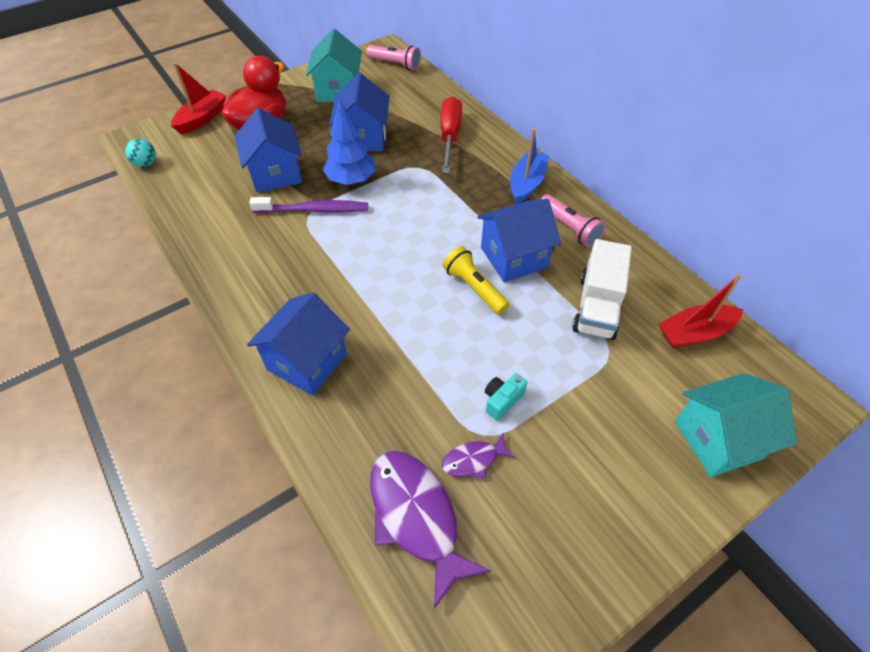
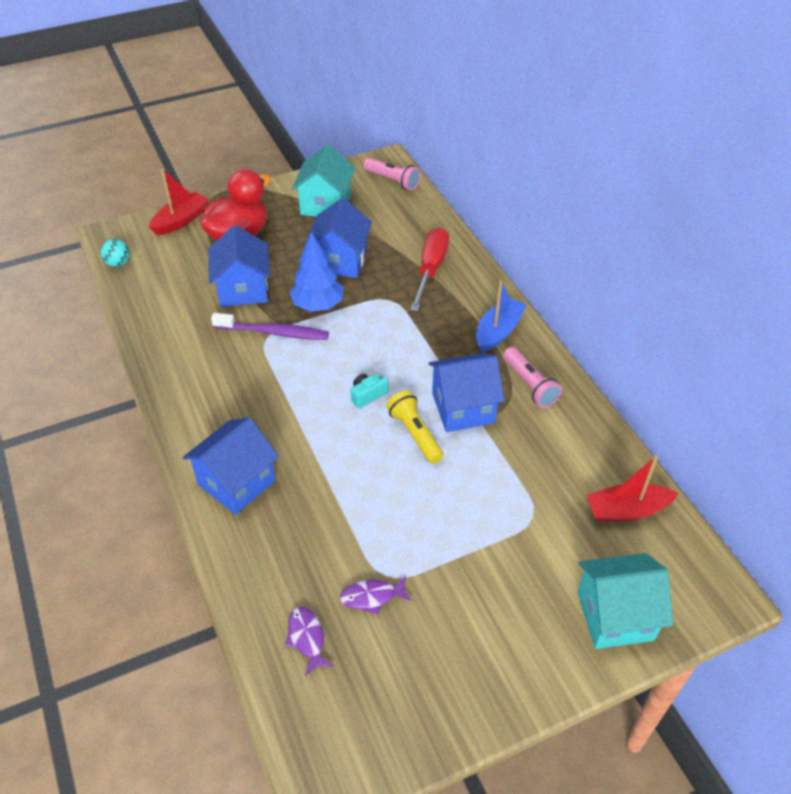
camera: 10 degrees right, 5 degrees down
(416, 517) = (307, 638): purple fish -> purple fish, size x0.50
(502, 400) = (413, 546): turquoise camera -> turquoise camera (368, 395)
(597, 307) = (534, 470): white truck -> none

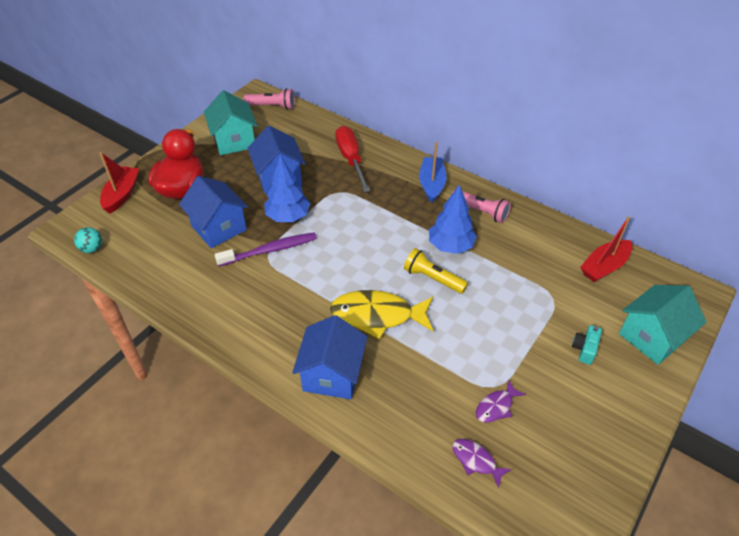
camera: 30 degrees left, 0 degrees up
(326, 445) = (377, 315): none -> yellow fish
(368, 395) = (378, 266): turquoise camera -> turquoise camera (584, 349)
(463, 408) = (450, 246): blue house -> blue tree

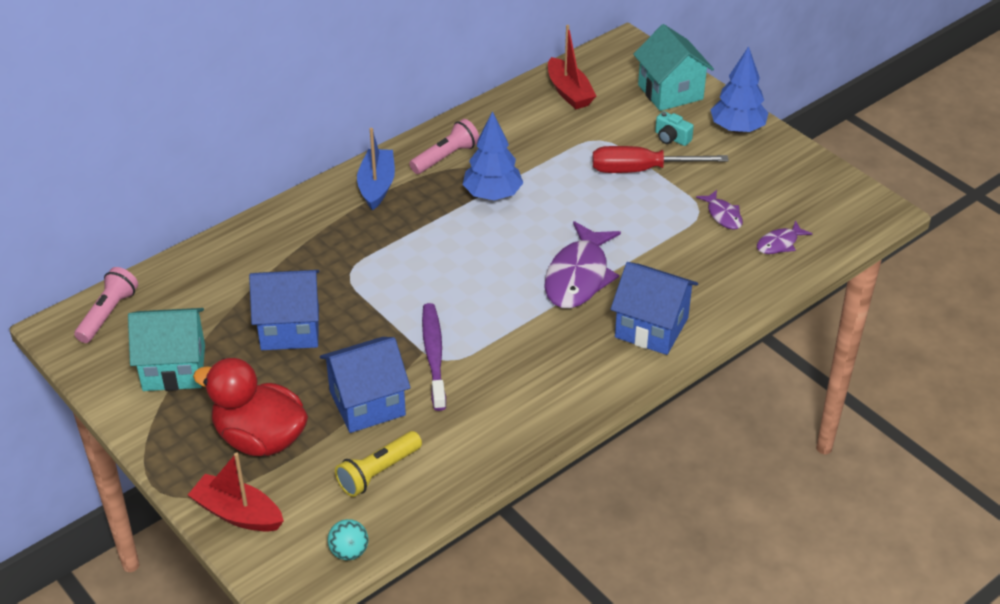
camera: 75 degrees left, 5 degrees down
(288, 216) = (376, 329): blue tree -> blue tree (737, 129)
(351, 159) = (287, 249): red screwdriver -> red screwdriver (641, 170)
(377, 315) = (579, 276): yellow fish -> purple fish
(431, 184) = (377, 186): blue boat -> blue boat turned 75 degrees clockwise
(433, 278) = (539, 220): yellow flashlight -> yellow flashlight (378, 472)

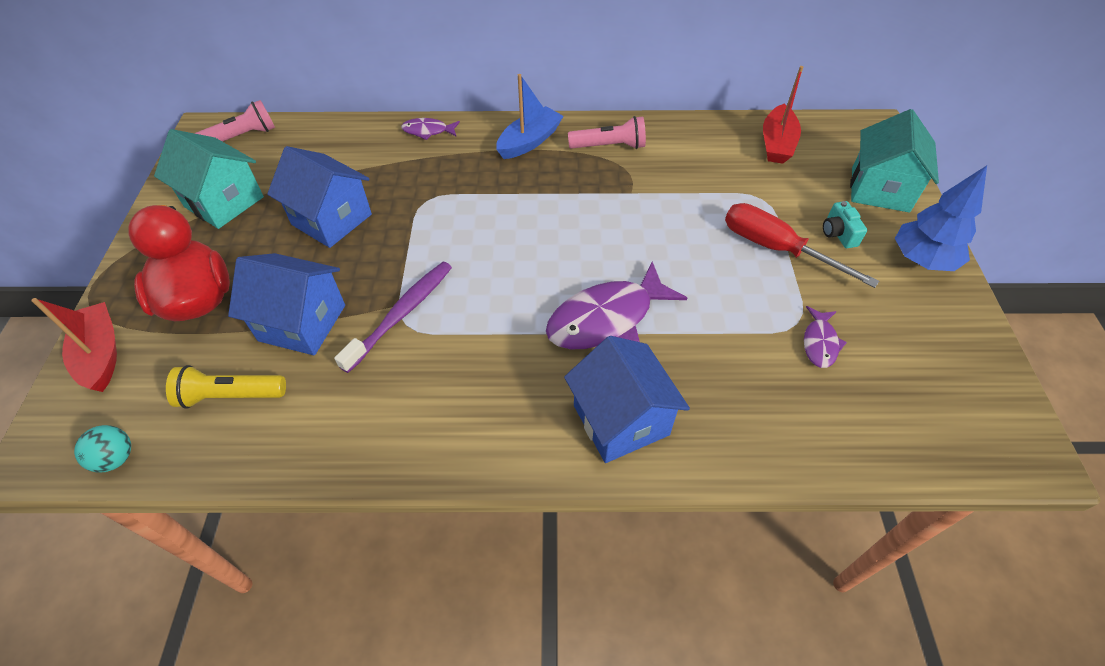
camera: 40 degrees right, 10 degrees up
(492, 195) = (612, 198): blue tree -> none
(779, 243) = (857, 414): purple fish -> purple fish (428, 131)

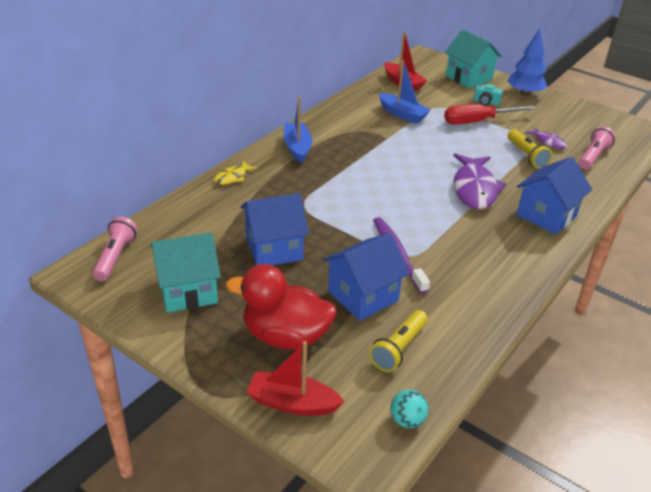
camera: 55 degrees left, 15 degrees down
(428, 131) = (232, 177): purple fish -> yellow fish
(609, 146) = (338, 126): pink flashlight -> pink flashlight (593, 156)
(621, 420) = (546, 215): blue house -> blue house turned 60 degrees counterclockwise
(702, 178) = (402, 114): none -> blue boat
(750, 335) = (526, 156): none -> yellow flashlight

